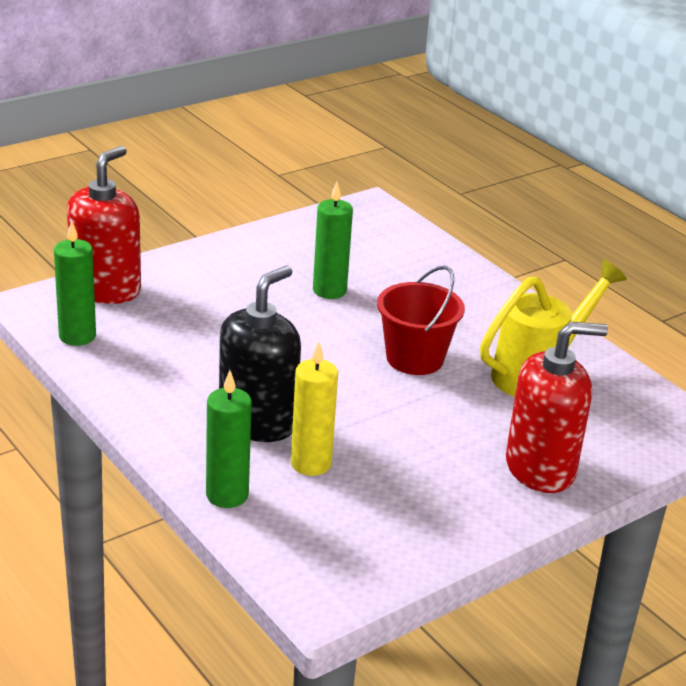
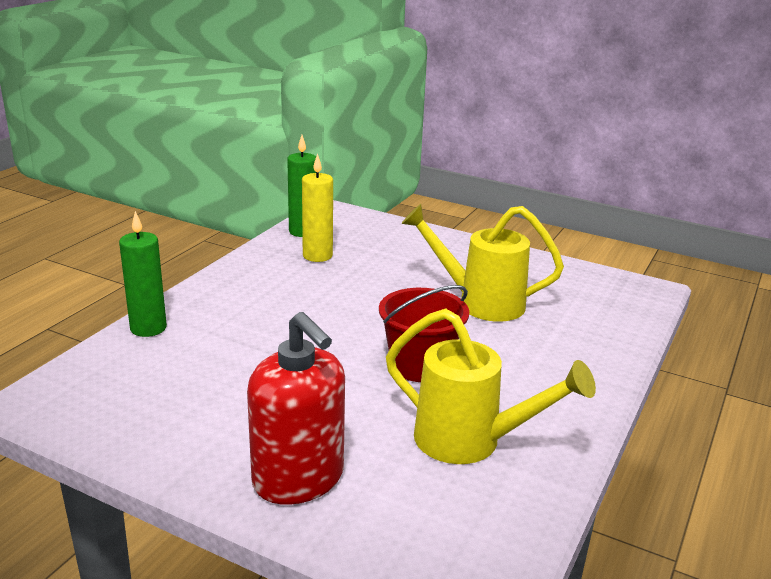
camera: 65 degrees right, 5 degrees down
(106, 289) = (372, 225): red soap dispenser -> none
(257, 422) = (254, 317): black soap dispenser -> none
(311, 463) = (214, 352): yellow candle -> yellow candle (317, 256)
(329, 290) = (479, 302): green candle -> yellow watering can

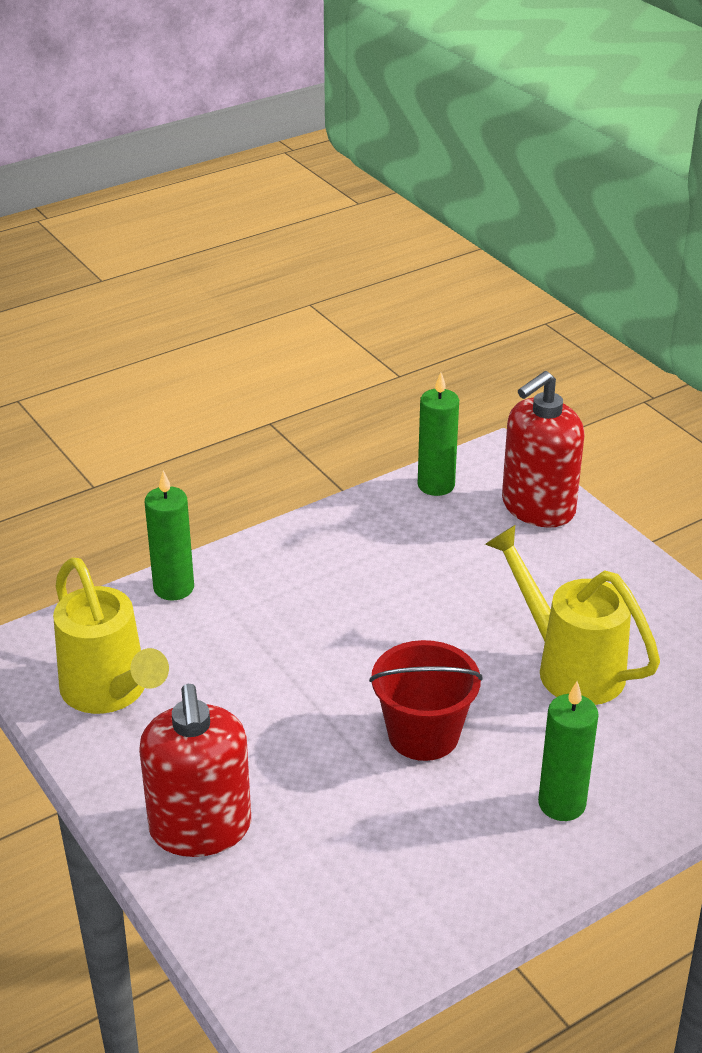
camera: 30 degrees right, 10 degrees up
(317, 256) = (425, 531): yellow candle -> none
(381, 229) = (538, 507): none -> red soap dispenser
(471, 442) = (400, 852): yellow watering can -> yellow watering can (110, 693)
(551, 378) = (561, 804): none -> green candle

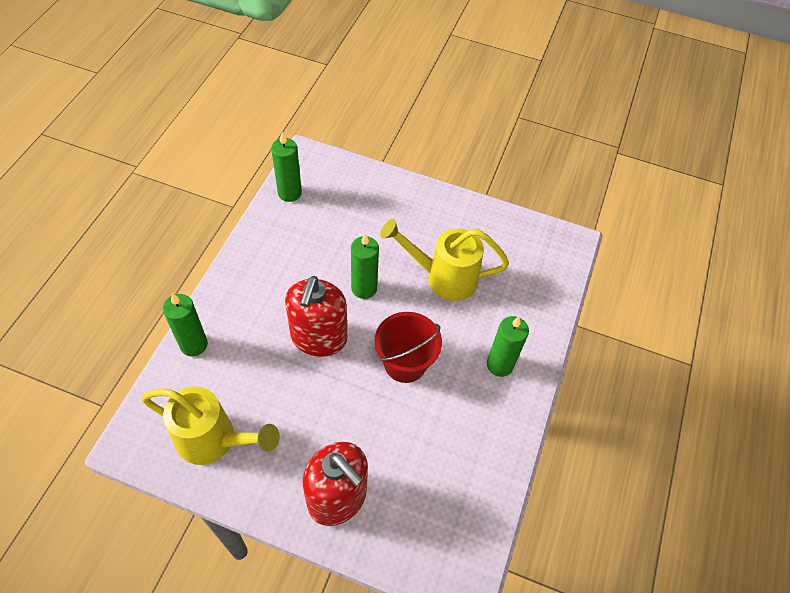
camera: 40 degrees left, 20 degrees up
(442, 628) = (364, 288): none -> green candle
(538, 507) = (354, 181): red soap dispenser -> red soap dispenser (319, 338)

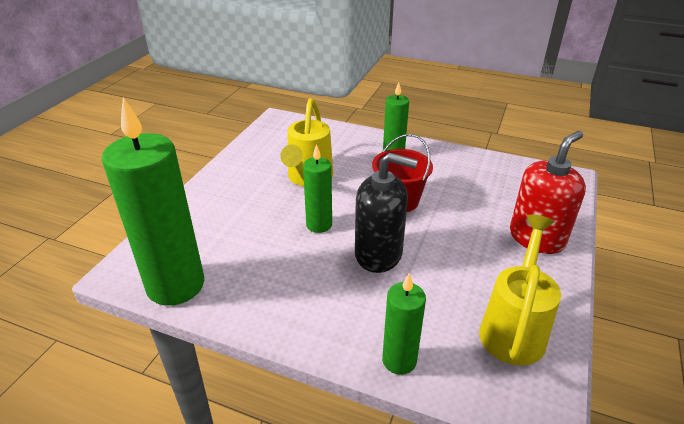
camera: 85 degrees left, 20 degrees down
(289, 193) = (175, 285): green candle -> green candle, size x1.92
(319, 338) = (379, 254): red soap dispenser -> black soap dispenser

